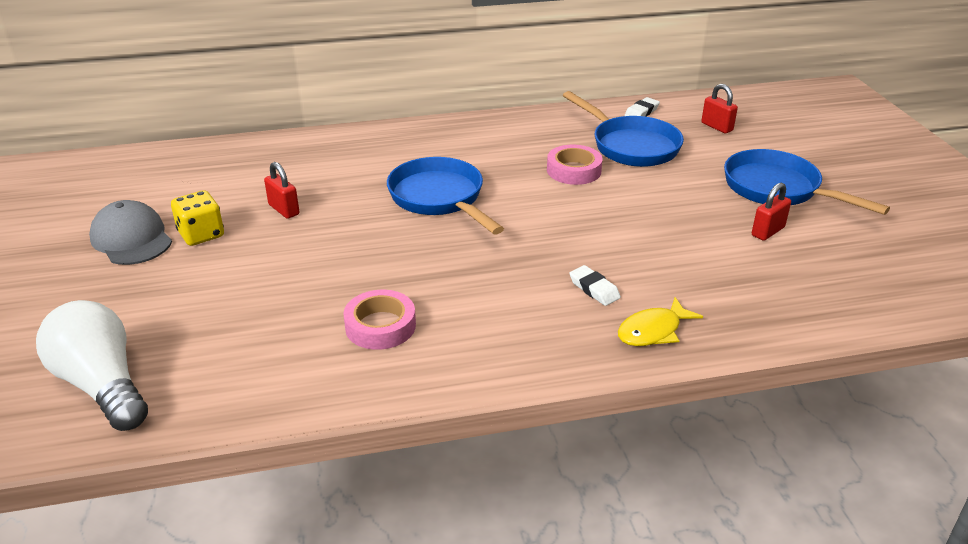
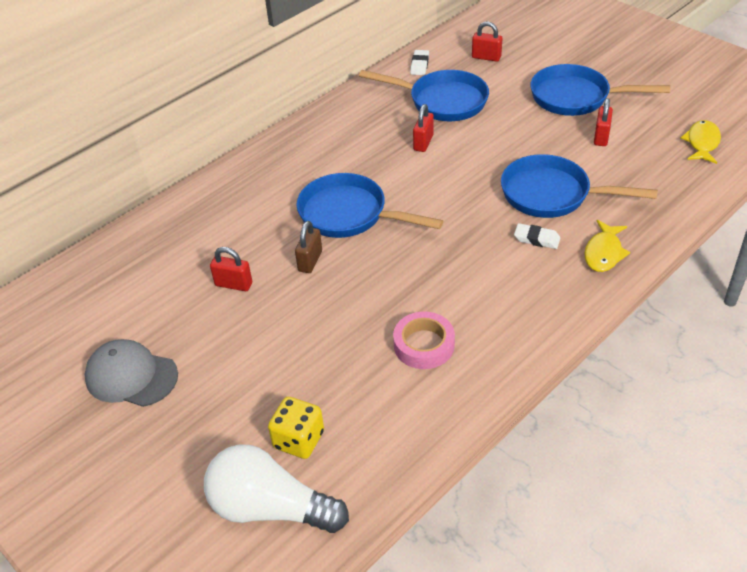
camera: 30 degrees left, 10 degrees up
(201, 235) = (190, 341): yellow dice -> yellow dice (298, 440)
(364, 219) = (310, 261): none -> brown padlock
(574, 170) = (423, 142): pink tape -> red padlock
(655, 259) = (552, 194): none -> blue pan
(887, 280) = (702, 143): none -> yellow fish

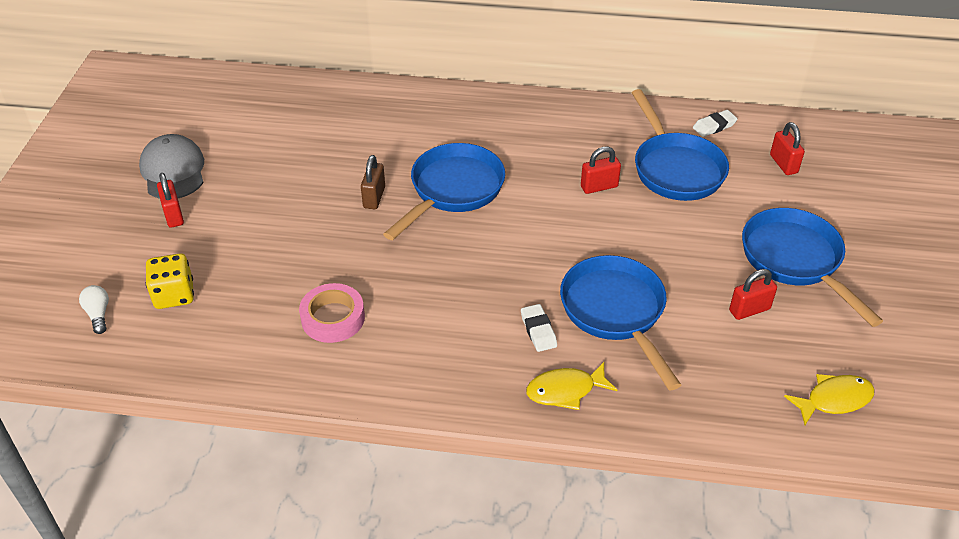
camera: 50 degrees right, 0 degrees up
(233, 284) = (310, 169): red padlock -> red padlock (173, 215)
(270, 508) = (98, 314): white light bulb -> white light bulb, size x0.41
(310, 261) = (374, 197): brown padlock -> brown padlock turned 60 degrees counterclockwise
(349, 214) = (453, 190): blue pan -> blue pan turned 45 degrees clockwise

